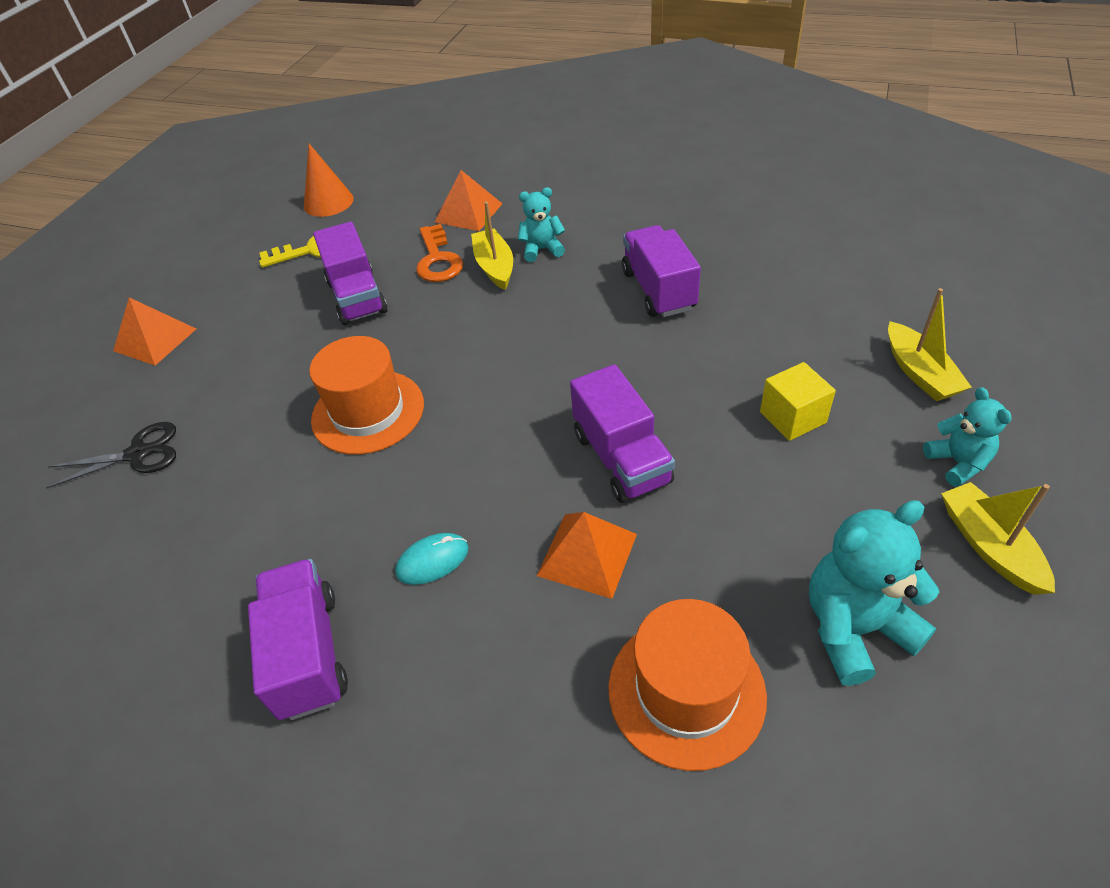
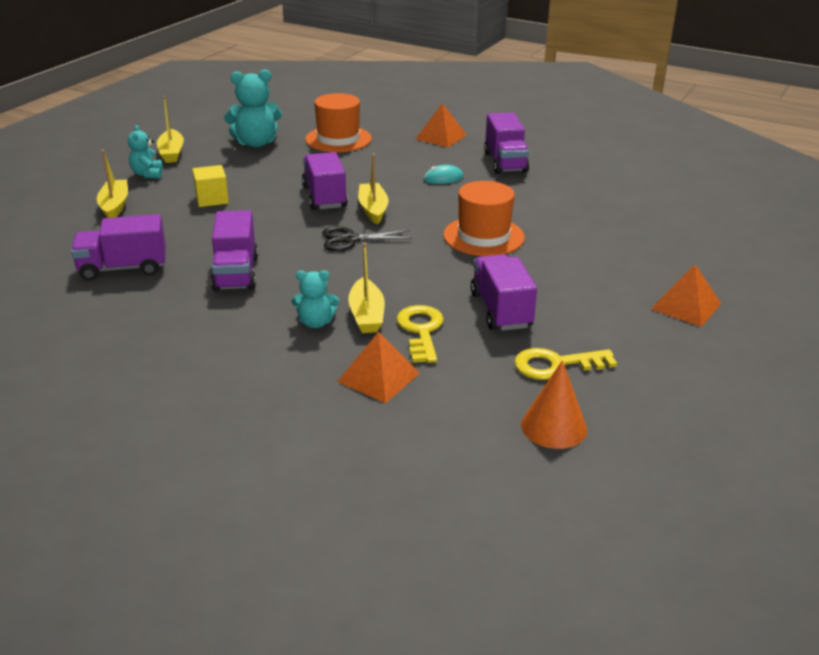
camera: 175 degrees left, 15 degrees down
(138, 454) = (646, 238): black scissors -> black scissors (350, 239)
(438, 260) = (421, 331): orange key -> yellow key
(535, 442) = (373, 209): none -> yellow boat
(587, 554) = (362, 171): orange pyramid -> orange pyramid (441, 137)
(790, 273) = (123, 268): none -> purple truck

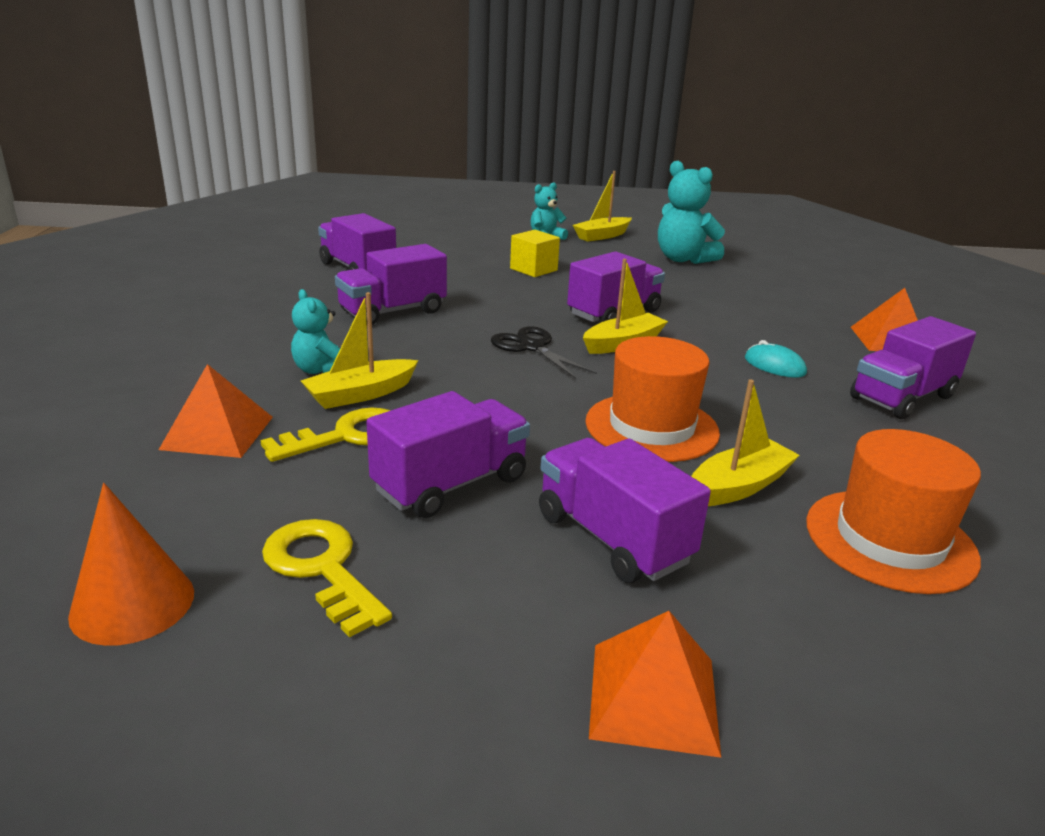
camera: 60 degrees right, 5 degrees down
(114, 206) = (469, 241): yellow boat -> yellow boat (738, 486)
(338, 139) = (765, 290): orange hat -> orange hat (890, 540)
(578, 281) = (612, 538): none -> purple truck

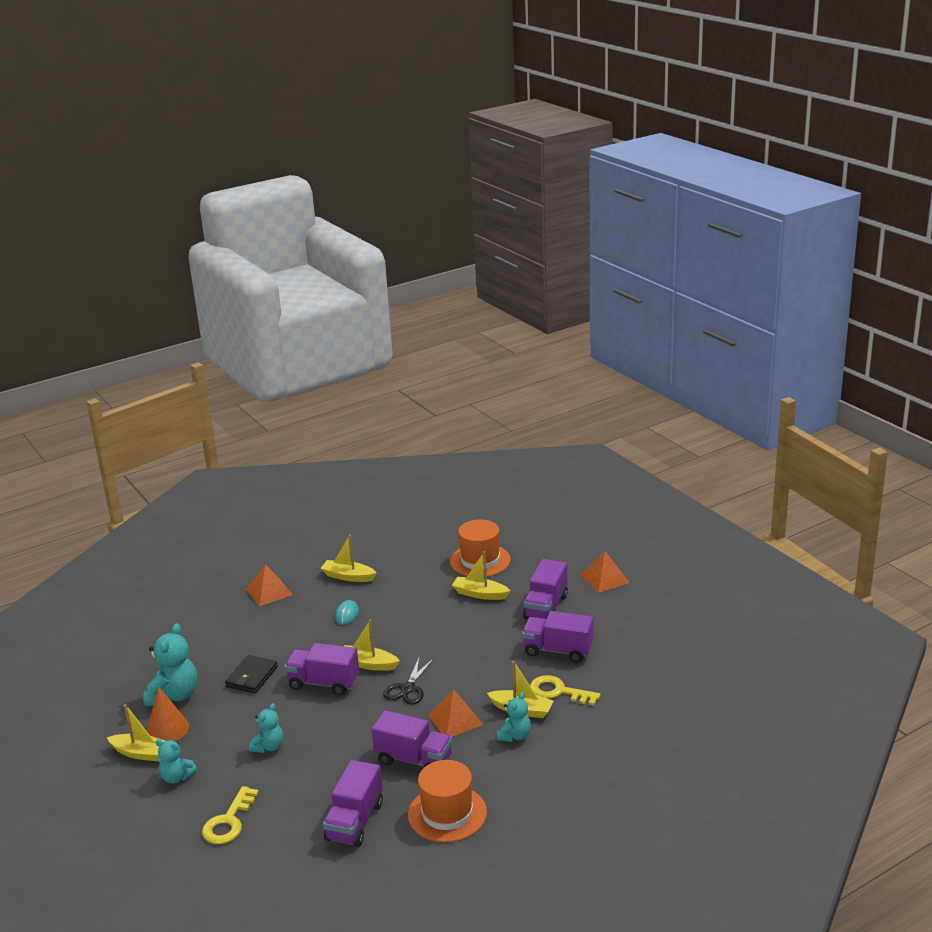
camera: 120 degrees left, 0 degrees up
(132, 603) = (691, 672): orange cone -> orange cone (167, 729)
(217, 432) = (599, 725): orange pyramid -> orange pyramid (455, 719)
(322, 569) = (633, 650): yellow key -> yellow key (229, 821)
(533, 269) = (269, 747): yellow cube -> turquoise teddy bear
(651, 427) = (455, 625): orange hat -> orange hat (447, 813)
(677, 290) = (252, 677): none -> black wallet
(902, 397) = (348, 576): purple truck -> yellow boat

